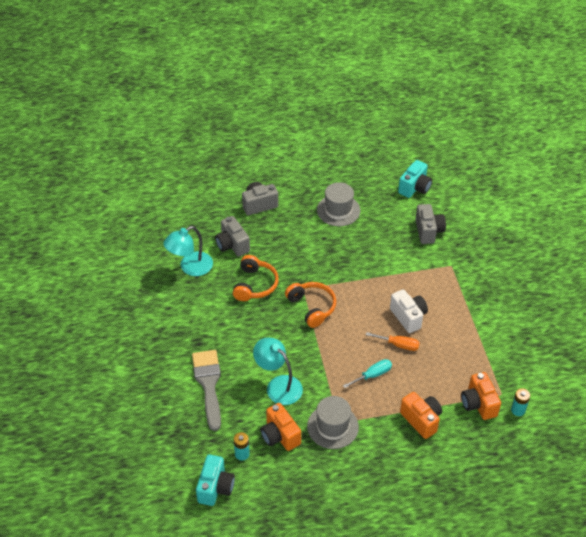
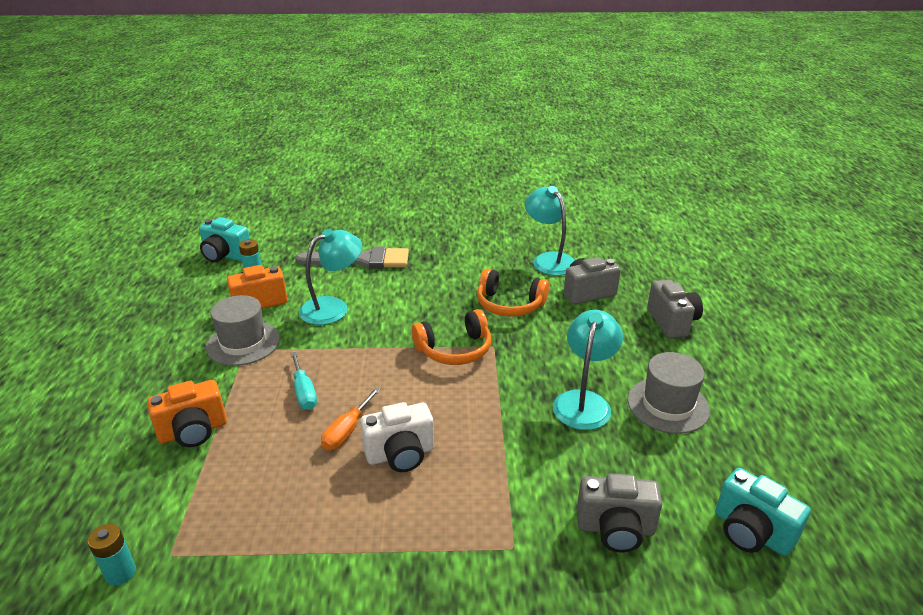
camera: 100 degrees right, 15 degrees down
(344, 244) = (584, 401): none -> turquoise lamp
(478, 404) = (173, 512): orange camera -> none

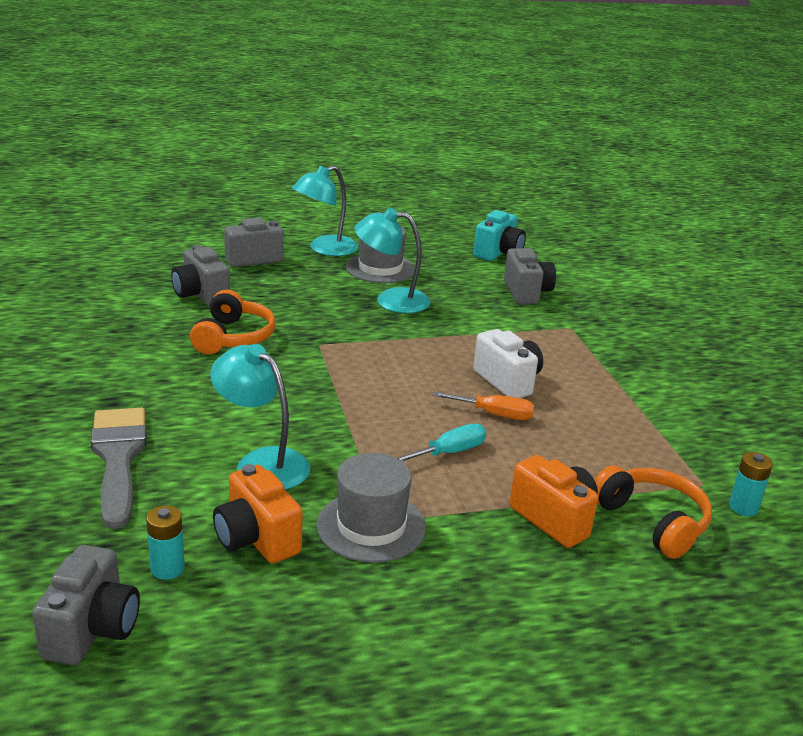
camera: 105 degrees left, 5 degrees down
(225, 255) = (92, 630): turquoise camera -> grey camera
(454, 349) = (333, 365): orange headphones -> orange headphones (652, 521)
(549, 260) = (122, 315): turquoise lamp -> turquoise lamp (325, 249)

